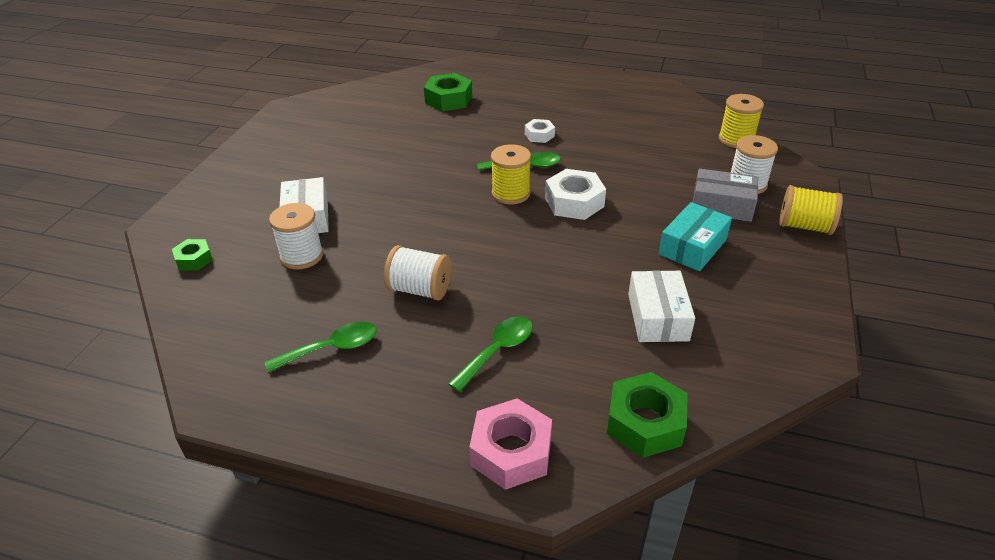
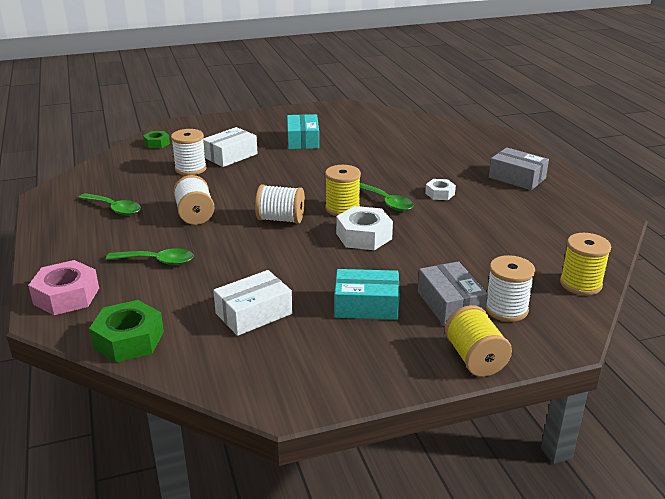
camera: 55 degrees right, 10 degrees down
(335, 160) = (303, 140): none -> turquoise box
(449, 99) = (436, 146): green nut -> none
(492, 236) = (280, 219): none -> white spool
(552, 92) = (517, 178): none -> grey box

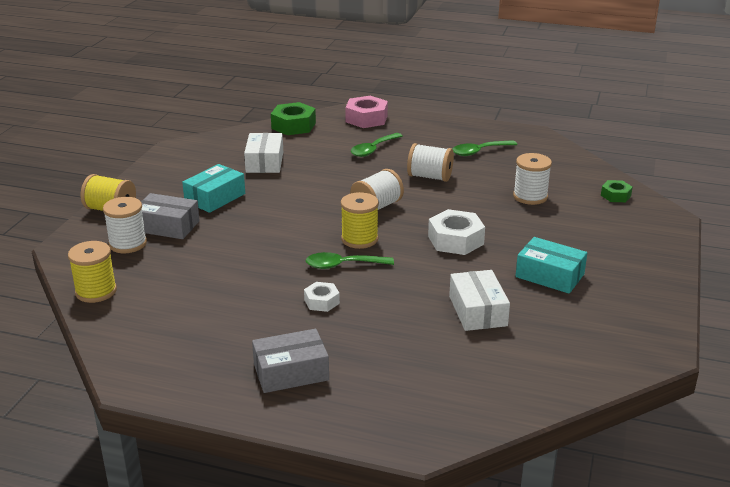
camera: 125 degrees right, 0 degrees up
(230, 156) = (544, 223): white box -> white box (477, 311)
(364, 236) = (301, 231): white nut -> white nut (455, 240)

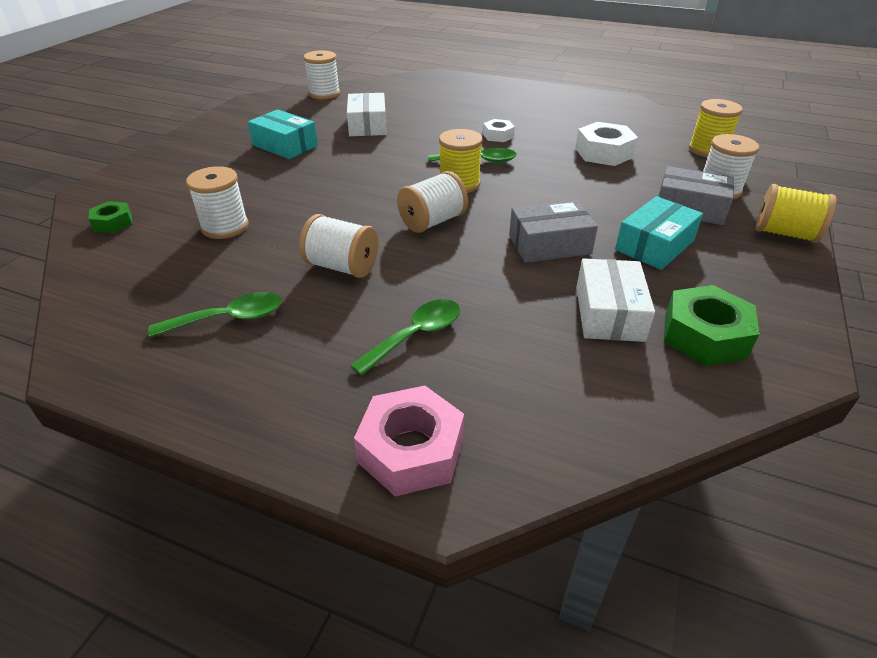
camera: 175 degrees left, 10 degrees up
(291, 372) = (517, 101): grey box -> grey box (549, 244)
(293, 126) = (583, 430): green nut -> green nut (704, 336)
(455, 240) = (354, 179): white nut -> white nut (604, 153)
(573, 374) = (324, 94): none -> white spool

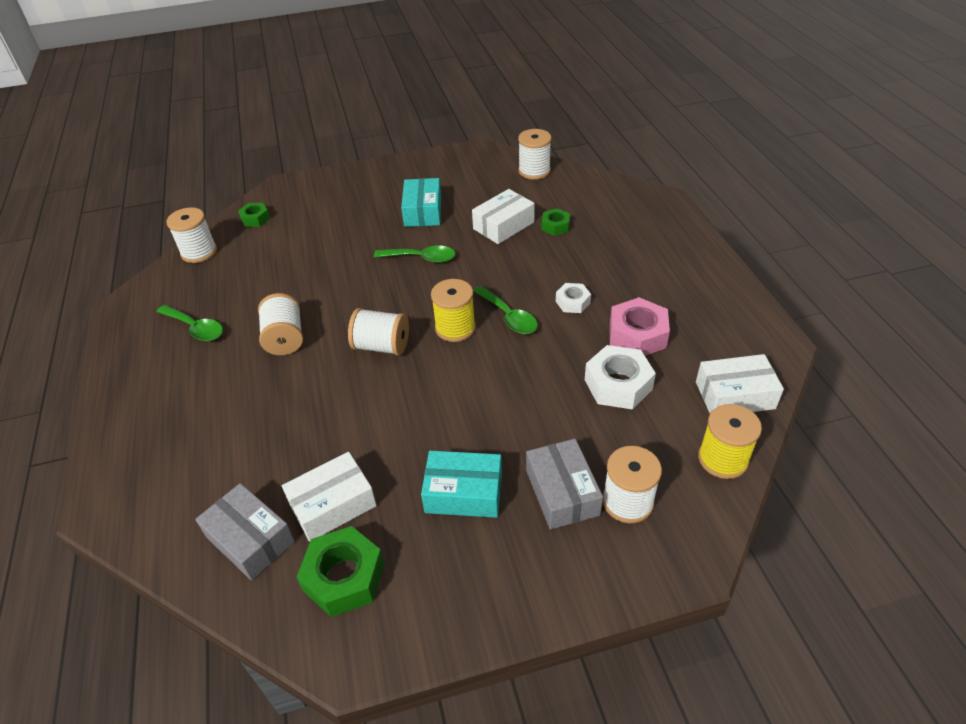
camera: 55 degrees right, 5 degrees up
(225, 227) = (289, 261): white spool -> white spool (199, 252)
(403, 111) = (555, 226): none -> green nut
(411, 450) = (127, 473): pink nut -> pink nut (637, 335)
(416, 335) = (233, 416): green spoon -> green spoon (421, 258)
(549, 244) = (405, 426): grey box -> grey box (250, 539)
(655, 126) = (735, 395): none -> white box
(785, 233) = (580, 586): yellow spool -> none

